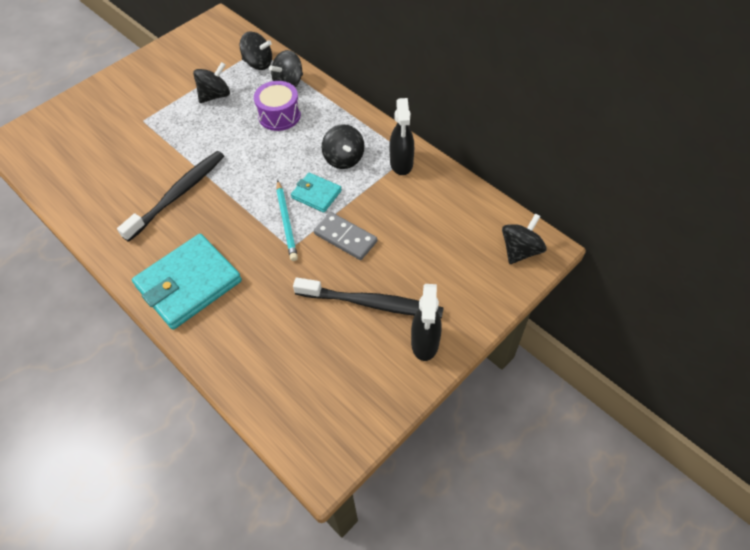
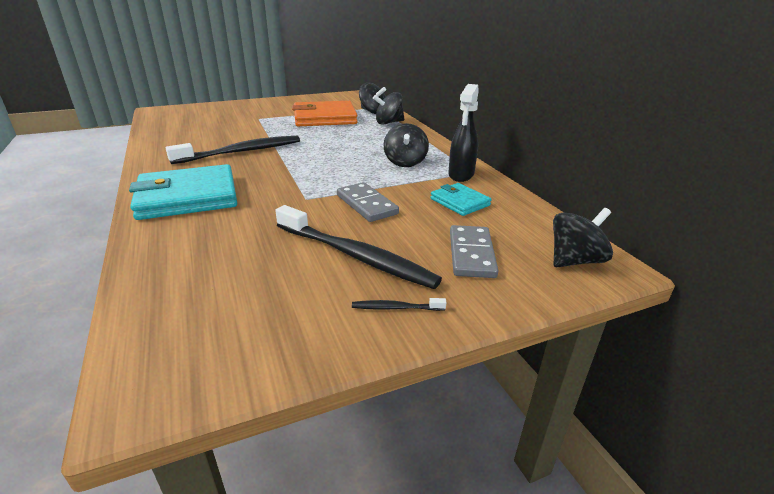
camera: 20 degrees right, 25 degrees down
(215, 95) = (324, 118): black spinning top -> orange wallet
(279, 115) = (367, 133): purple drum -> none
(286, 222) = (317, 183): turquoise pencil -> none
(316, 194) = (361, 175): turquoise wallet -> turquoise wallet (460, 202)
(425, 343) = (396, 308): black spray bottle -> black toothbrush
(450, 270) = (471, 254): none -> grey domino

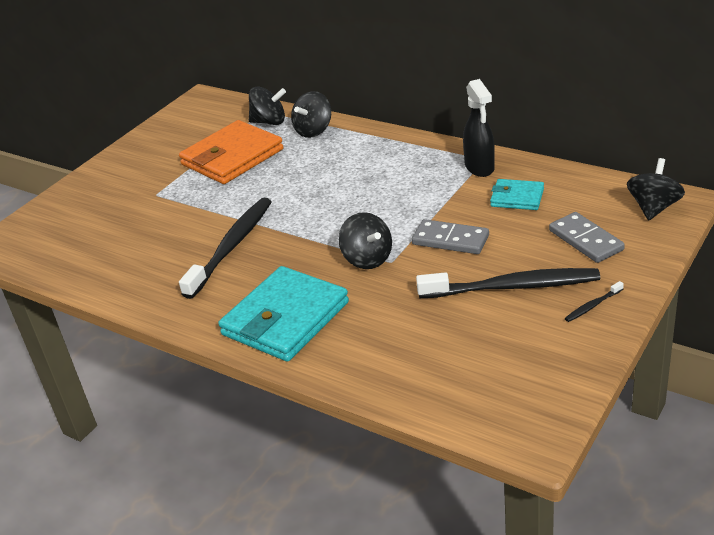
camera: 30 degrees left, 5 degrees up
(405, 162) = (411, 177): black spinning top -> black spinning top (367, 259)

